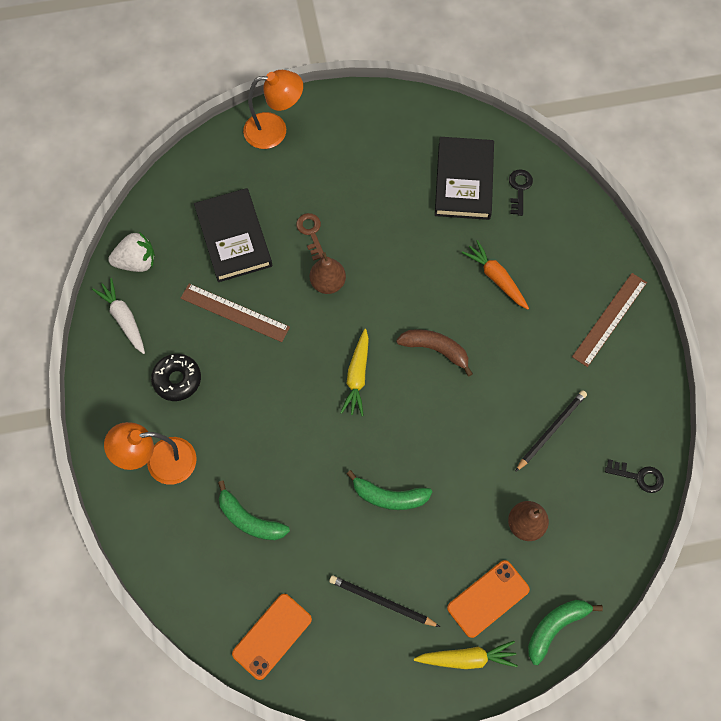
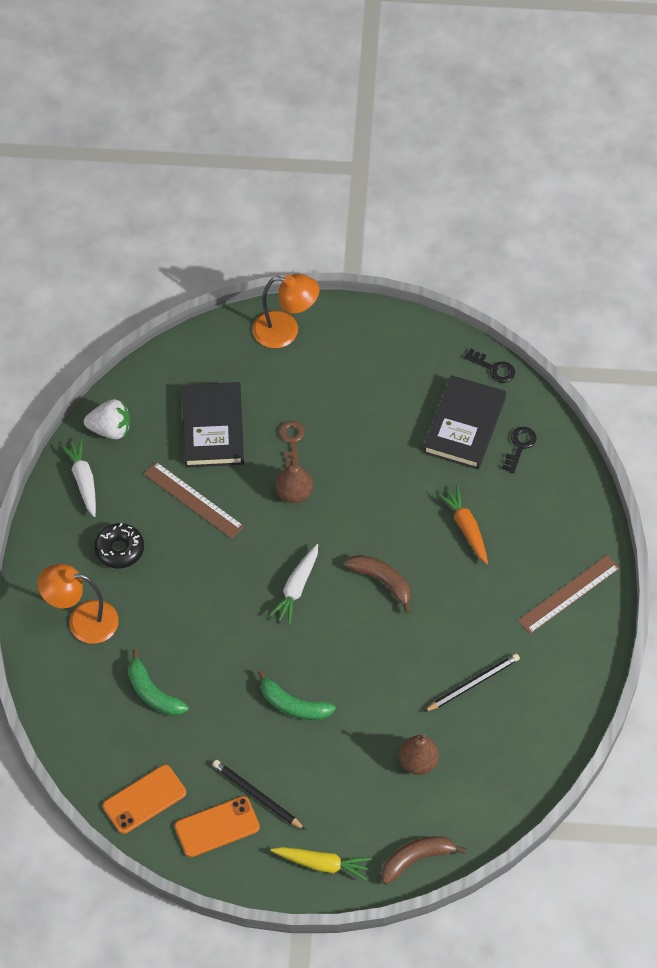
camera: 15 degrees right, 10 degrees down
(357, 376) = (296, 588): yellow carrot -> white carrot
(488, 598) = (360, 818): orange phone -> orange phone (217, 827)
(555, 627) = (416, 859): green banana -> brown banana
(638, 476) = (546, 747): black key -> black key (493, 368)

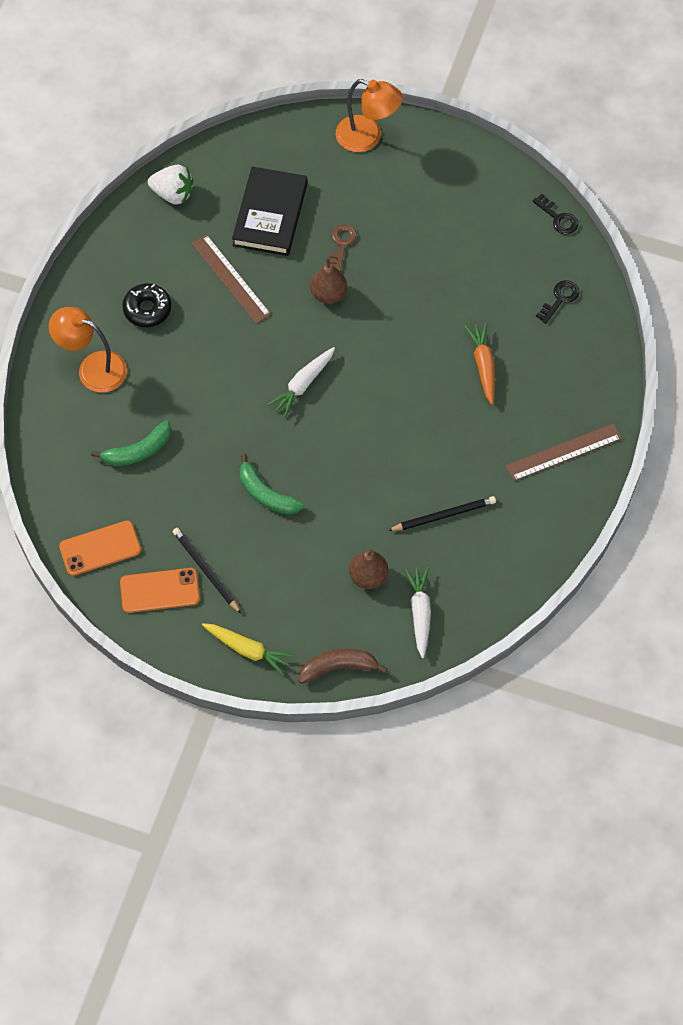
camera: 15 degrees right, 5 degrees up
(83, 480) = (133, 236): white carrot -> white carrot (420, 613)
(153, 693) = (138, 451): green banana -> green banana turned 90 degrees counterclockwise
(382, 581) = (387, 398): brown banana -> none
(464, 425) = (512, 267): black book -> none

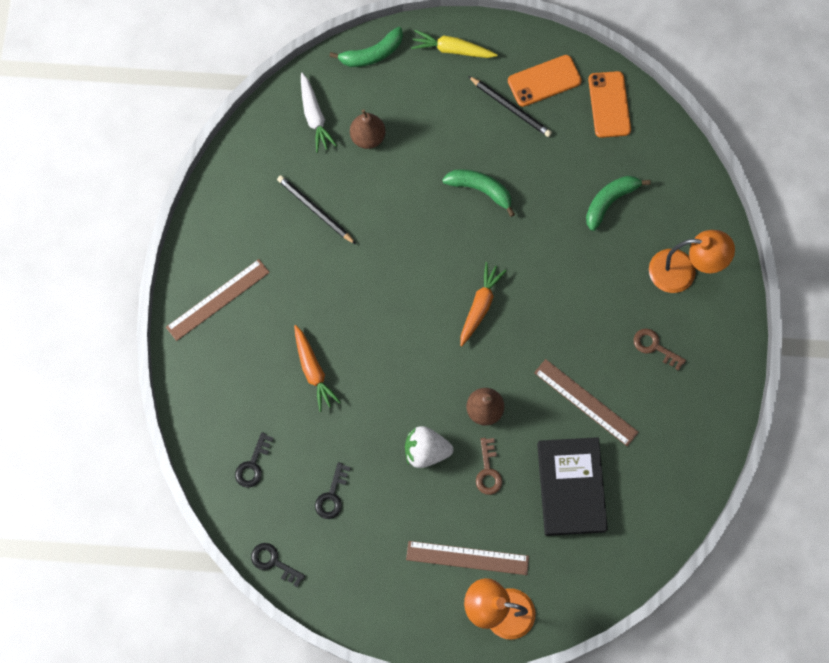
camera: 165 degrees right, 10 degrees up
(100, 548) = (609, 104): orange phone -> orange phone turned 60 degrees counterclockwise
(147, 309) = (654, 347): black donut -> brown key
(173, 194) = (677, 485): white strawberry -> white strawberry (426, 451)
(303, 385) = (480, 306): white carrot -> orange carrot
(338, 667) = (372, 54): brown banana -> green banana
(382, 182) = (467, 558): none -> brown ruler
(444, 515) = (315, 210): black pencil -> black pencil turned 75 degrees clockwise
(492, 257) = (332, 495): none -> black key

